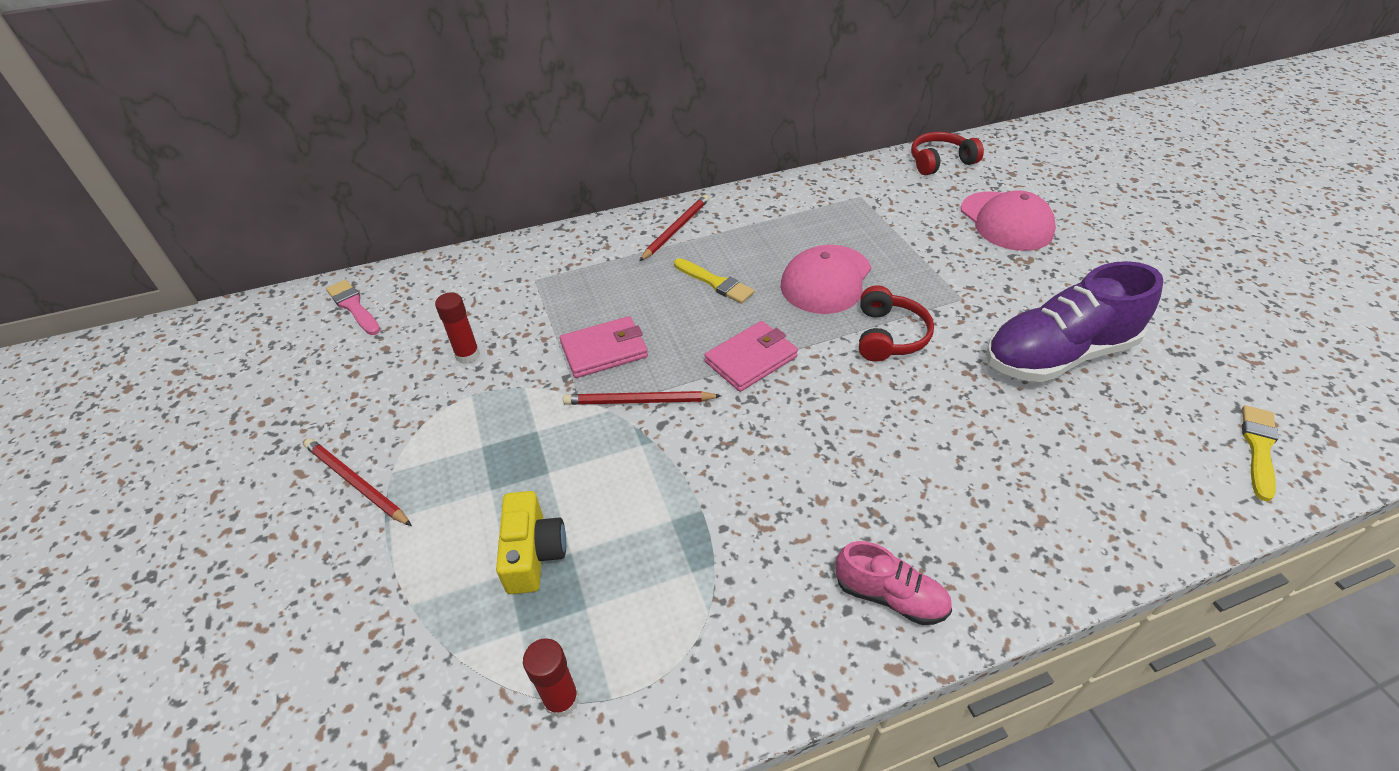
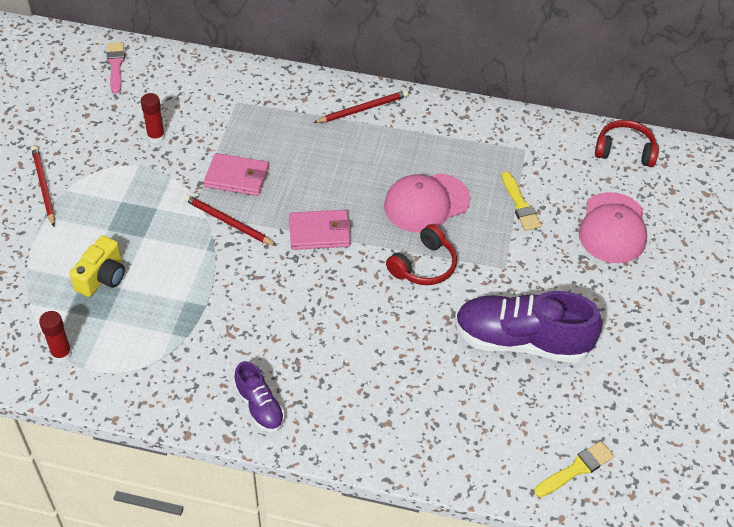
camera: 30 degrees right, 5 degrees up
(715, 283) = (349, 166): yellow brush -> yellow brush (520, 205)
(890, 596) = (259, 406): pink shoe -> purple shoe

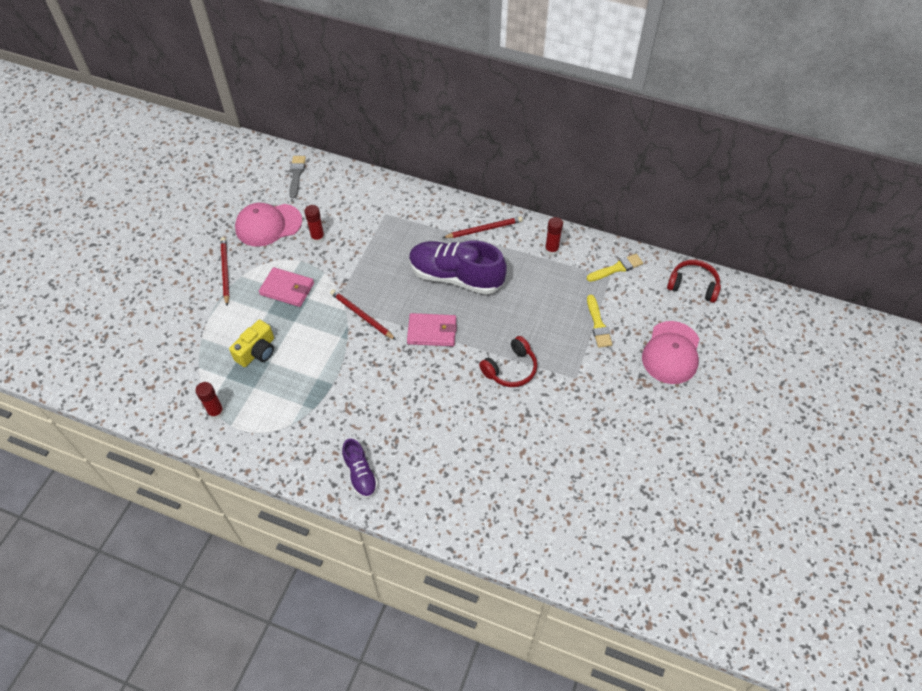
camera: 10 degrees right, 5 degrees up
(116, 65) = (296, 175): pink brush -> grey brush
(237, 177) = (375, 278): pink wallet -> pink wallet (287, 289)
(426, 203) = (521, 315): pink cap -> pink cap (268, 225)
(449, 126) = (551, 250): none -> red glue stick
(522, 341) = (579, 443): purple shoe -> purple shoe (456, 277)
(576, 469) = (605, 559): yellow brush -> yellow brush (617, 268)

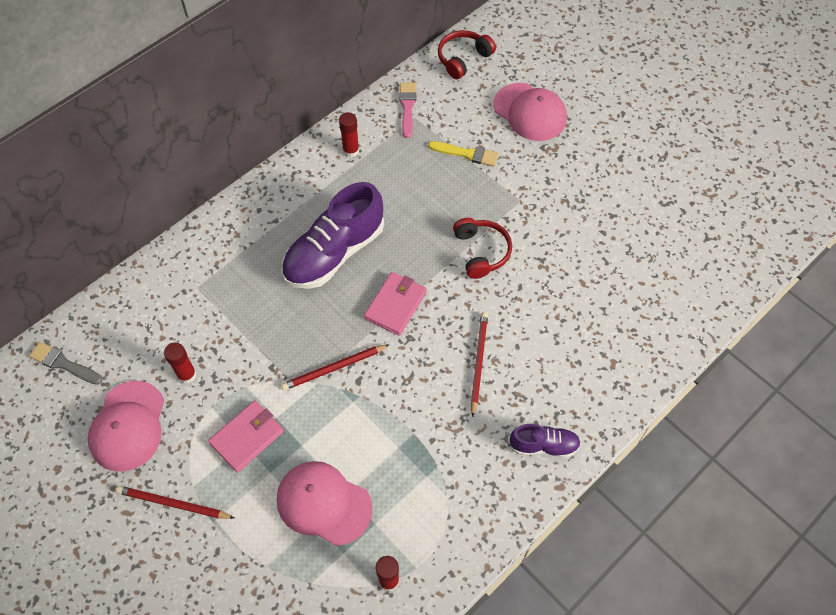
camera: 65 degrees left, 5 degrees up
(257, 351) = (323, 503): yellow camera -> pink cap
(484, 229) = (284, 199): red pencil -> red pencil (478, 363)
(617, 268) = (407, 107): yellow brush -> pink brush

